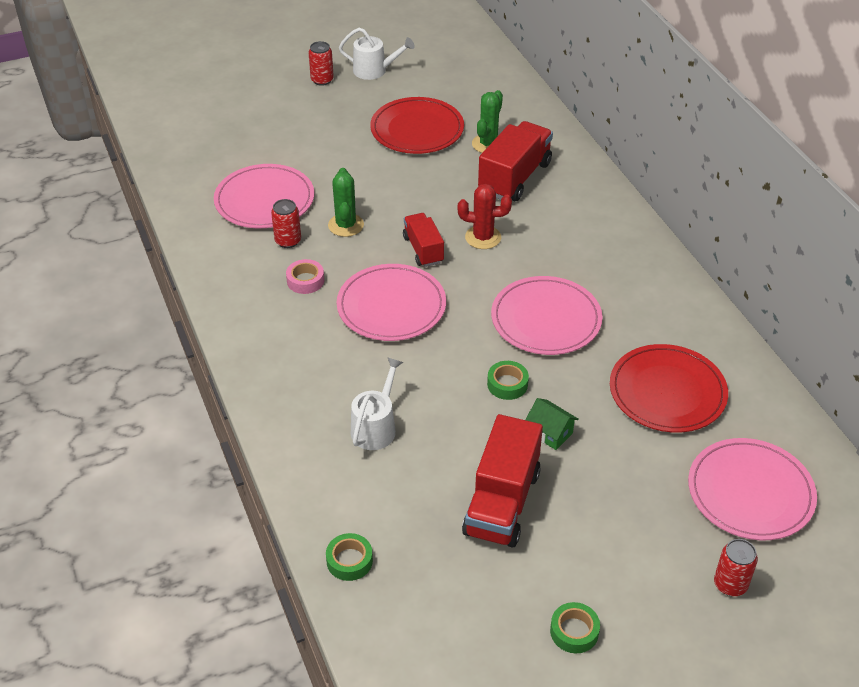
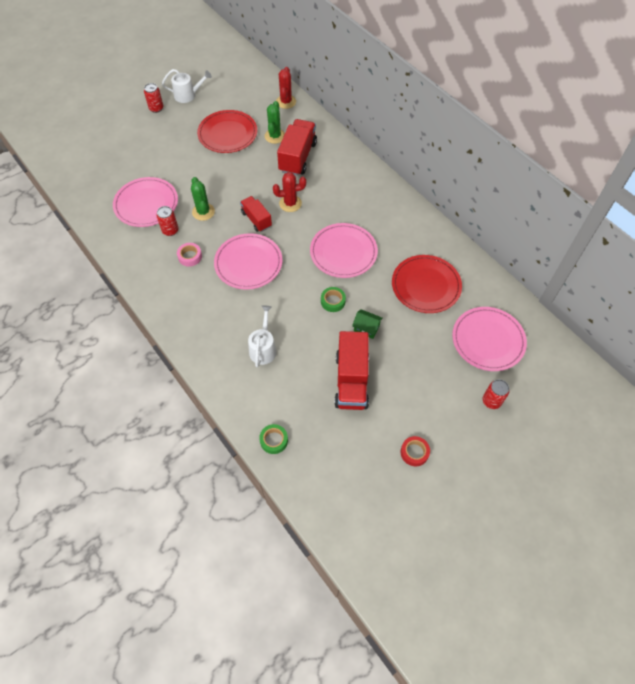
camera: 15 degrees left, 15 degrees up
(520, 102) = (286, 102): none -> red cactus
(574, 631) = (414, 452): green tape -> red tape

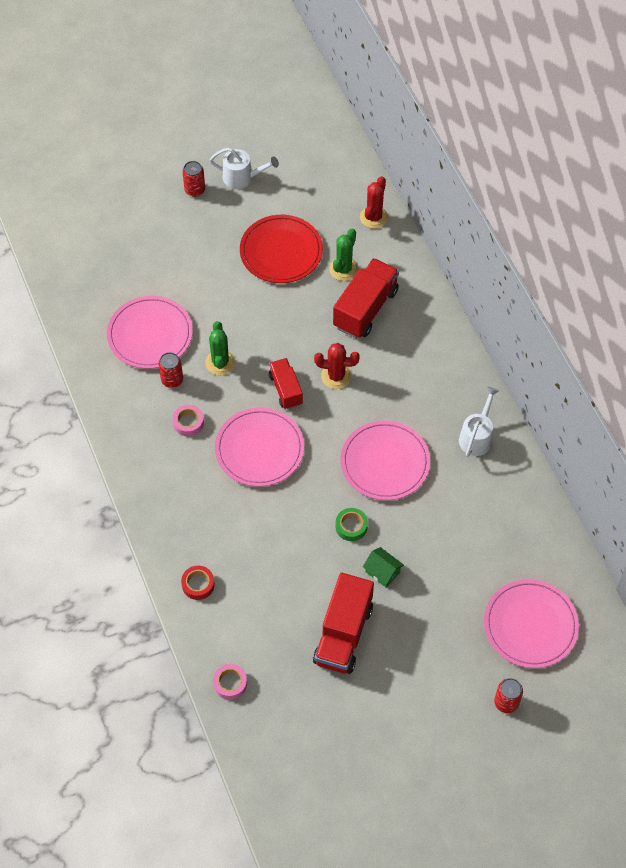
camera: 15 degrees right, 0 degrees up
(263, 348) = (248, 567): white watering can -> white watering can (477, 437)
(274, 440) = (230, 683): green tape -> pink tape
(414, 452) = (391, 740): red tape -> red tape (198, 584)
(426, 286) = (476, 534): red plate -> none

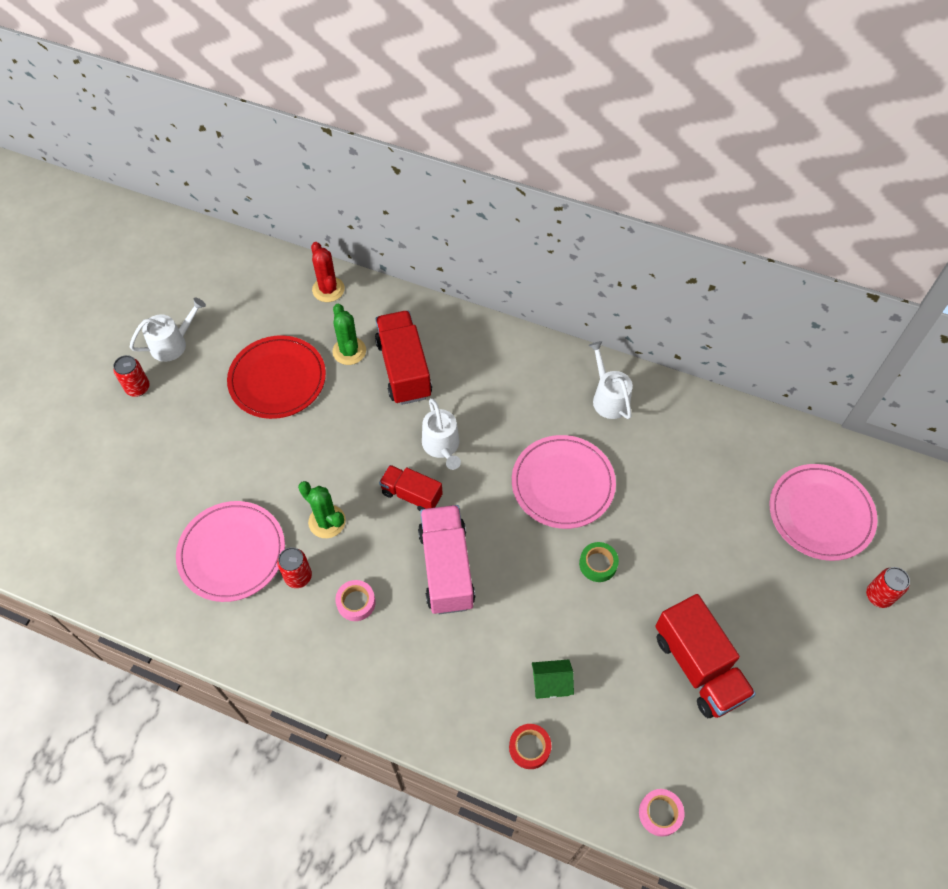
camera: 45 degrees left, 0 degrees up
(259, 449) = (446, 568): pink plate -> pink truck
(336, 376) = (442, 446): red cactus -> white watering can
(382, 572) = (666, 579): green house -> green house (551, 683)

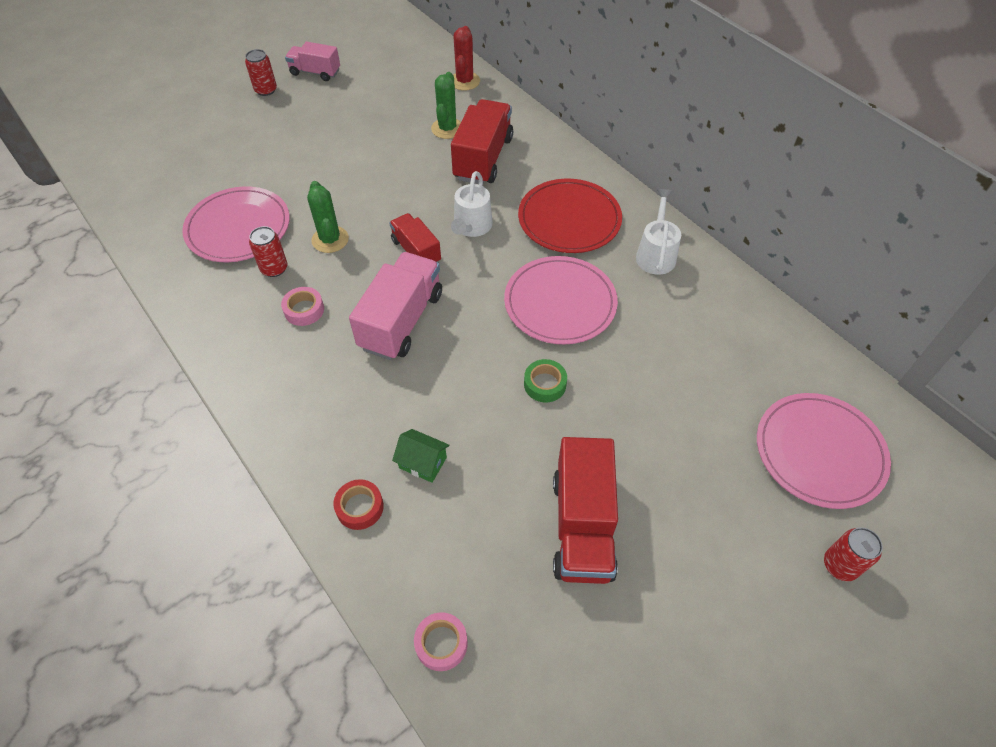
camera: 30 degrees right, 5 degrees down
(173, 344) = (315, 72): white watering can -> pink truck
(277, 379) = (374, 125): red plate -> red plate (569, 219)

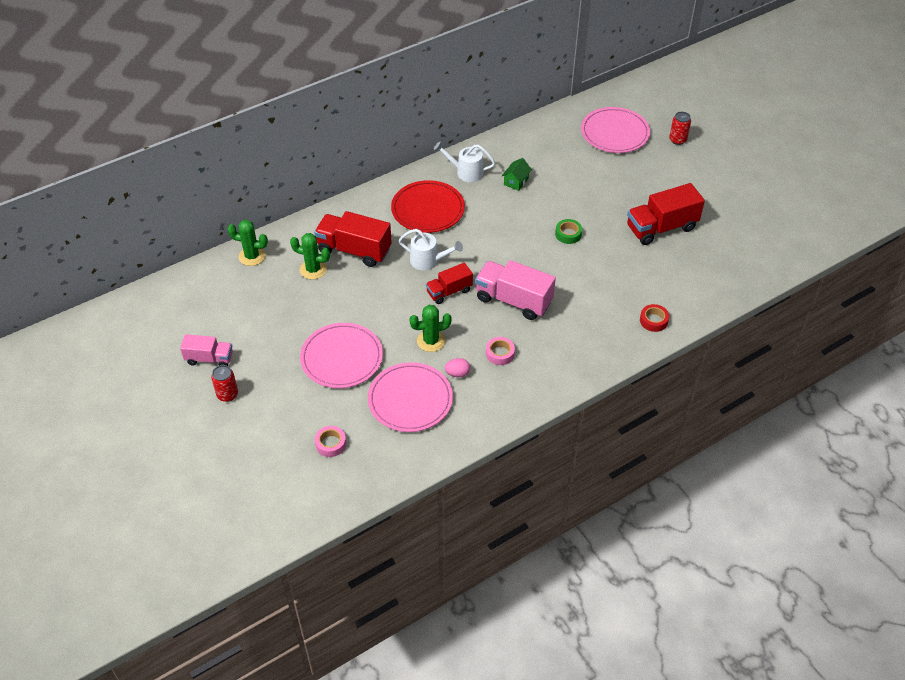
camera: 85 degrees left, 5 degrees down
(274, 268) = (457, 373): red can -> pink egg
(315, 72) = (209, 359): pink truck -> pink truck turned 105 degrees counterclockwise
(422, 463) = (623, 292): green house -> green house (516, 181)
(441, 643) = (729, 287): pink tape -> pink tape (330, 444)
(464, 81) = (252, 256): red cactus -> green cactus
(560, 303) = (504, 221): pink plate -> pink plate (341, 358)
(582, 526) = (661, 228): red truck -> red truck turned 150 degrees clockwise

